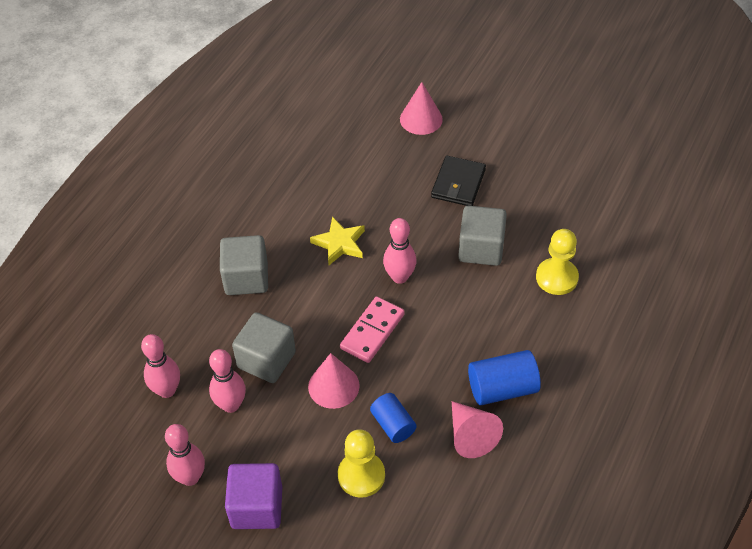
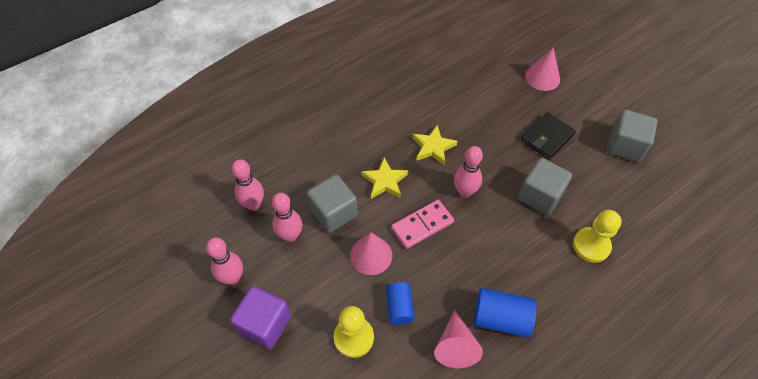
camera: 25 degrees right, 5 degrees up
(246, 278) = (353, 145): grey cube -> grey cube (625, 146)
(305, 302) = (385, 181): none -> yellow star

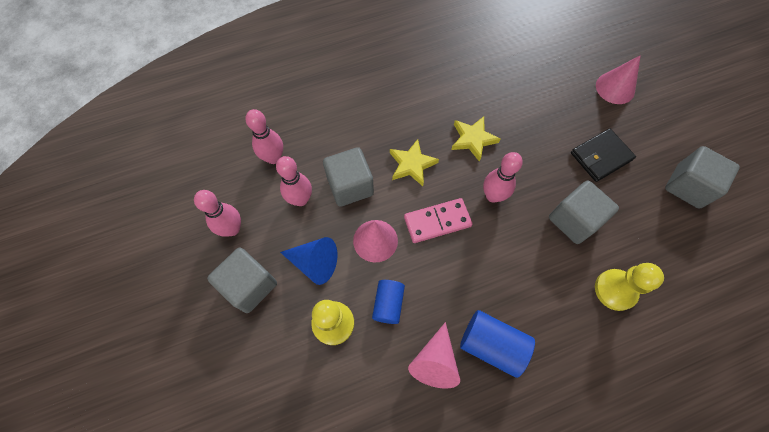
camera: 15 degrees right, 10 degrees up
(265, 324) = (250, 285): purple cube -> grey cube
(320, 289) = (314, 263): none -> blue cone

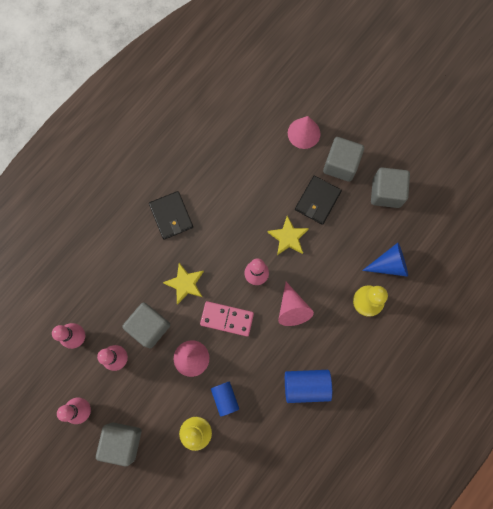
camera: 30 degrees left, 10 degrees up
(314, 263) = (158, 399): blue cone -> blue cone (389, 264)
(434, 97) = (171, 216): none -> black wallet
(435, 361) = (275, 418): pink cone -> pink cone (292, 309)
(437, 221) = (227, 319): pink domino -> pink domino turned 60 degrees clockwise
(473, 139) = (219, 237): yellow star -> yellow star (288, 237)
(573, 220) = (320, 264): grey cube -> grey cube (340, 165)

